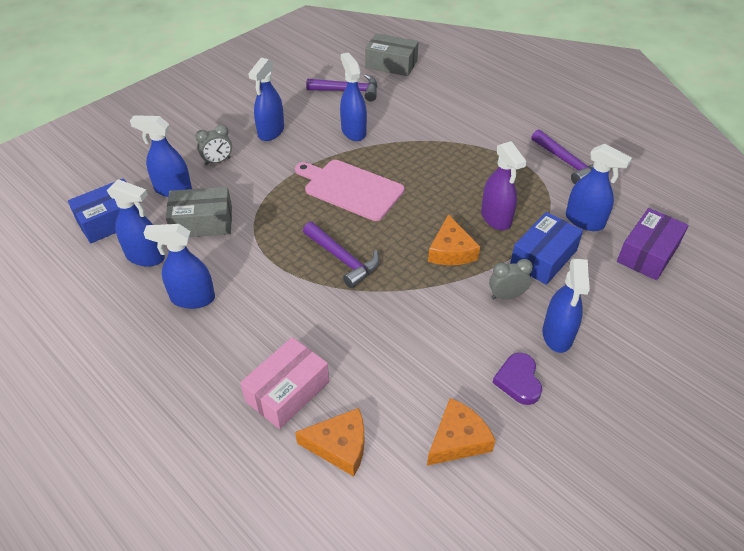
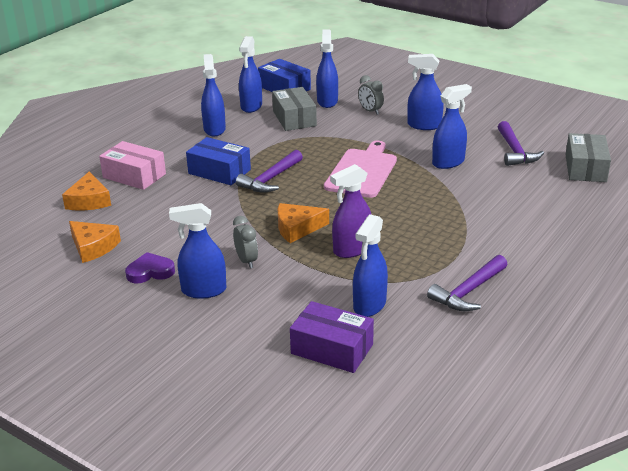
camera: 80 degrees right, 15 degrees down
(543, 257) = (304, 280): blue box -> blue box (219, 171)

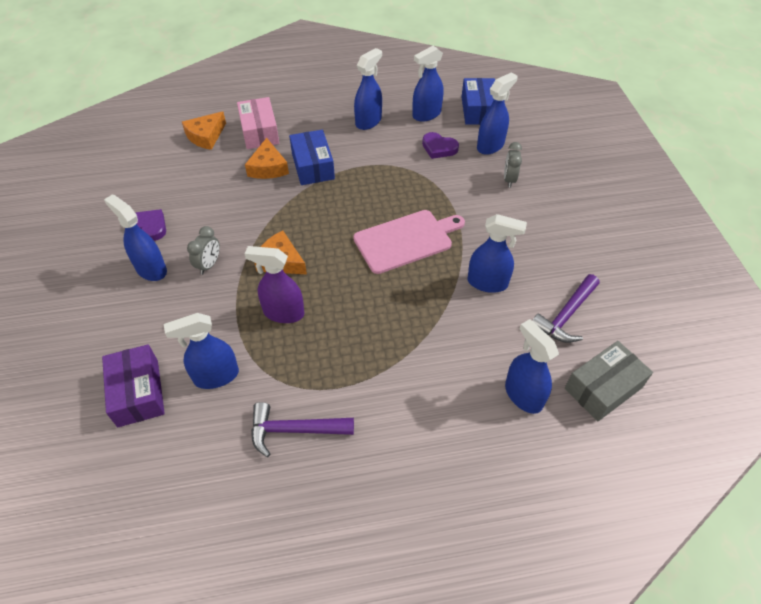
camera: 45 degrees right, 20 degrees up
(93, 247) = (153, 179): orange cheese -> orange cheese (268, 167)
(270, 179) = (333, 199): purple hammer -> none
(294, 118) = (439, 148): grey box -> purple heart
(424, 125) = (530, 226): blue spray bottle -> blue spray bottle (523, 395)

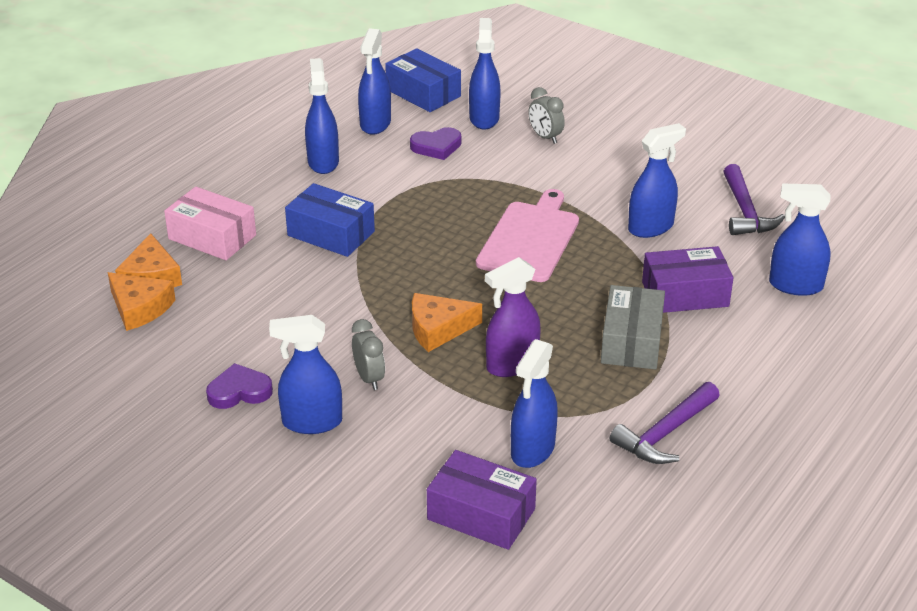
camera: 45 degrees left, 15 degrees down
(268, 167) = (282, 262): orange cheese -> orange cheese (139, 308)
(442, 344) = (685, 294): none -> purple box
(603, 388) = (841, 242): grey box -> grey box (631, 341)

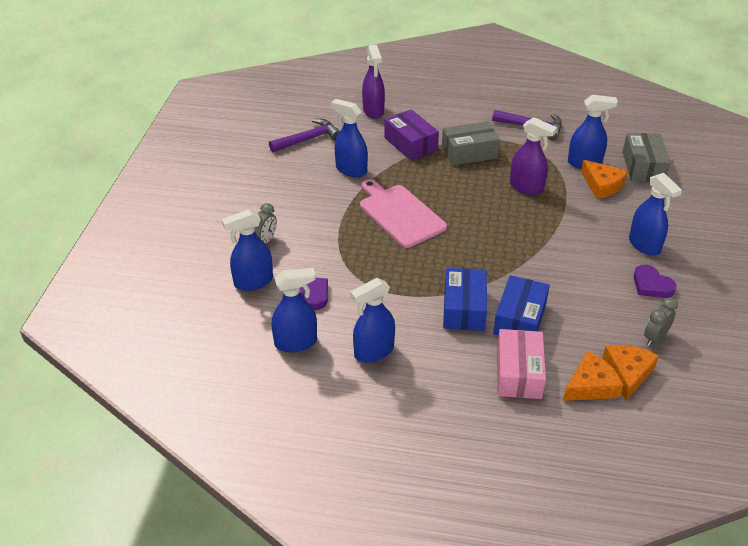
camera: 115 degrees left, 5 degrees up
(369, 378) = (588, 236): grey clock -> grey clock (655, 338)
(423, 93) = (228, 331): blue box -> blue box (519, 319)
(438, 329) = (521, 224): orange cheese -> orange cheese (602, 185)
(481, 514) = (643, 166): purple box -> grey box
(530, 239) = (400, 214): pink cutting board -> pink cutting board turned 60 degrees clockwise
(795, 285) = (373, 111): blue spray bottle -> purple spray bottle

